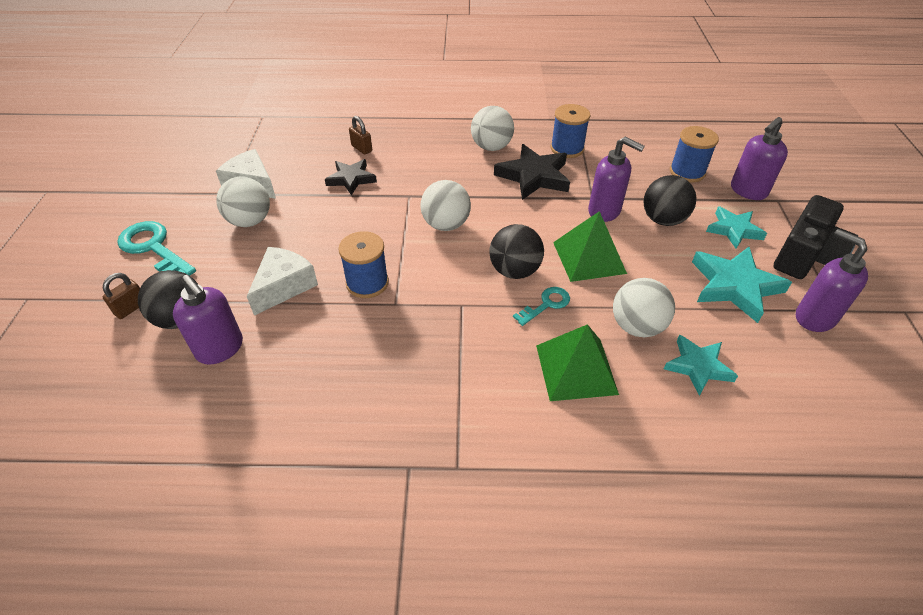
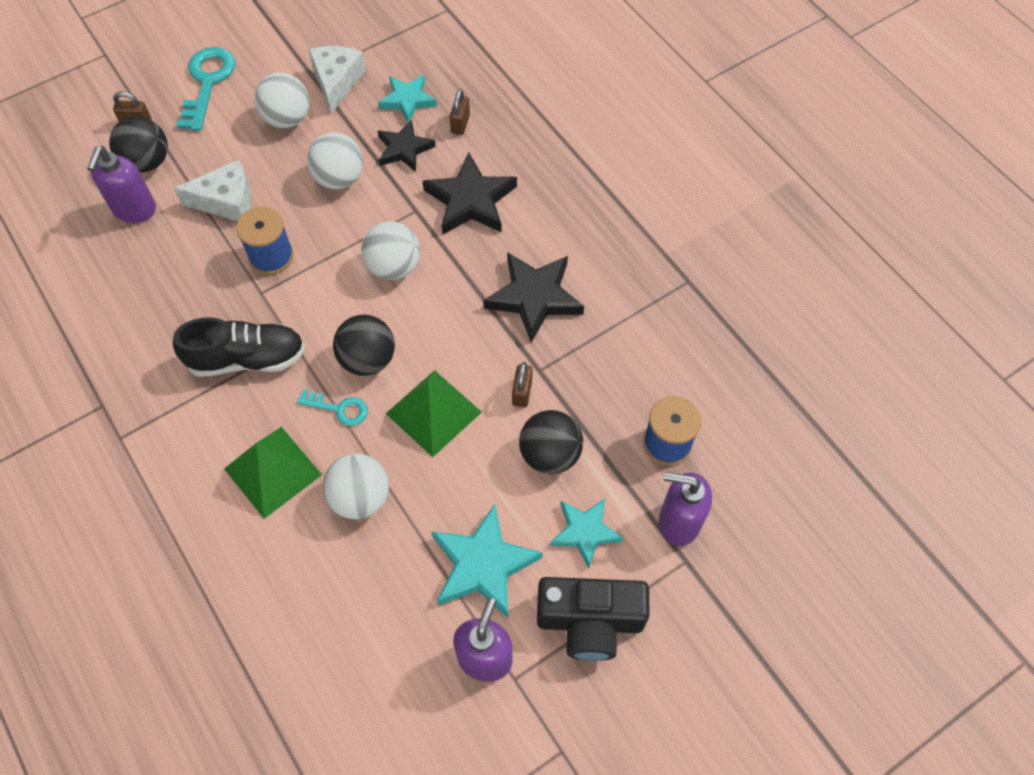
camera: 55 degrees right, 15 degrees up
(428, 169) = (470, 200): none -> black star
(452, 339) = (247, 359): none -> black shoe
(491, 147) = (557, 230): white ball -> white ball (339, 178)
(567, 148) = (615, 302): blue spool -> none
(604, 211) = (522, 392): purple soap dispenser -> brown padlock
(698, 366) = (340, 571): turquoise star -> turquoise star (407, 100)

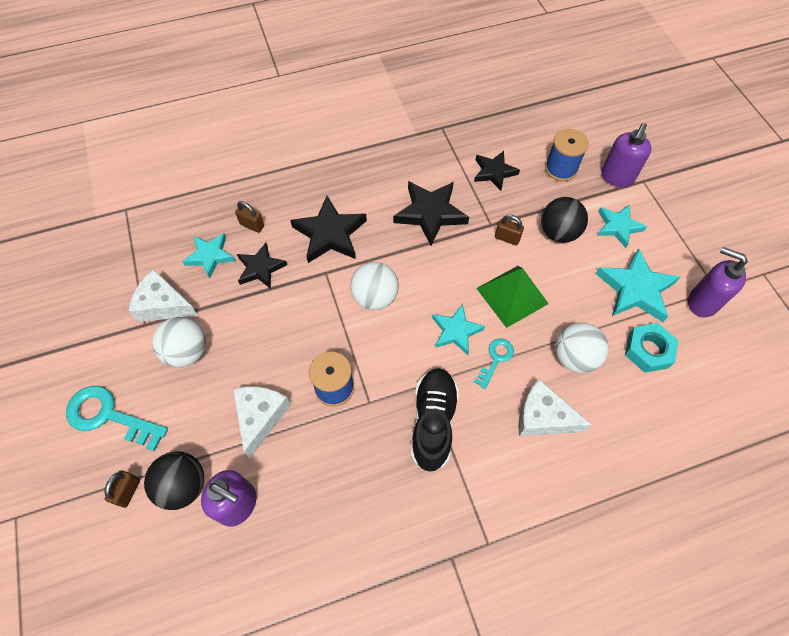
camera: 75 degrees left, 0 degrees up
(273, 472) = (543, 417): green pyramid -> white cheese
(339, 178) = (271, 321): white ball -> none
(368, 359) = (456, 331): black ball -> turquoise star
(390, 588) = (648, 350): none -> turquoise nut
(589, 622) = (680, 239): black camera -> none
(630, 358) = (494, 172): none -> black star

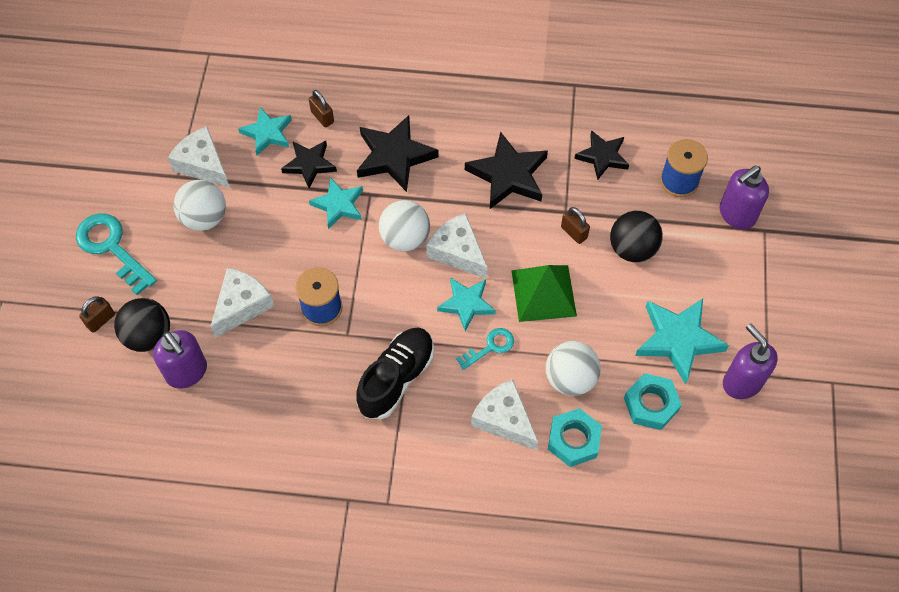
camera: 25 degrees right, 0 degrees up
(424, 291) = (457, 252): none -> white cheese
(608, 409) = (573, 440): none -> turquoise nut
(618, 227) = (702, 268): turquoise star -> turquoise star (338, 205)

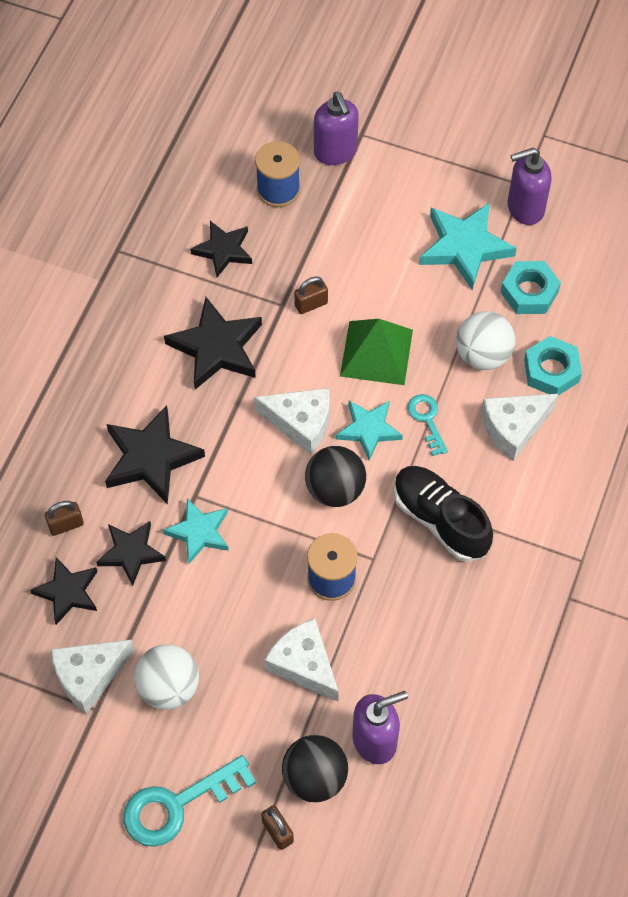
camera: 75 degrees left, 0 degrees up
(267, 133) = (68, 592): turquoise star -> black star
(405, 238) = (266, 472): white ball -> none
(457, 252) = (301, 423): white cheese -> white cheese turned 135 degrees counterclockwise
(632, 249) = (347, 256): black ball -> black ball (335, 489)

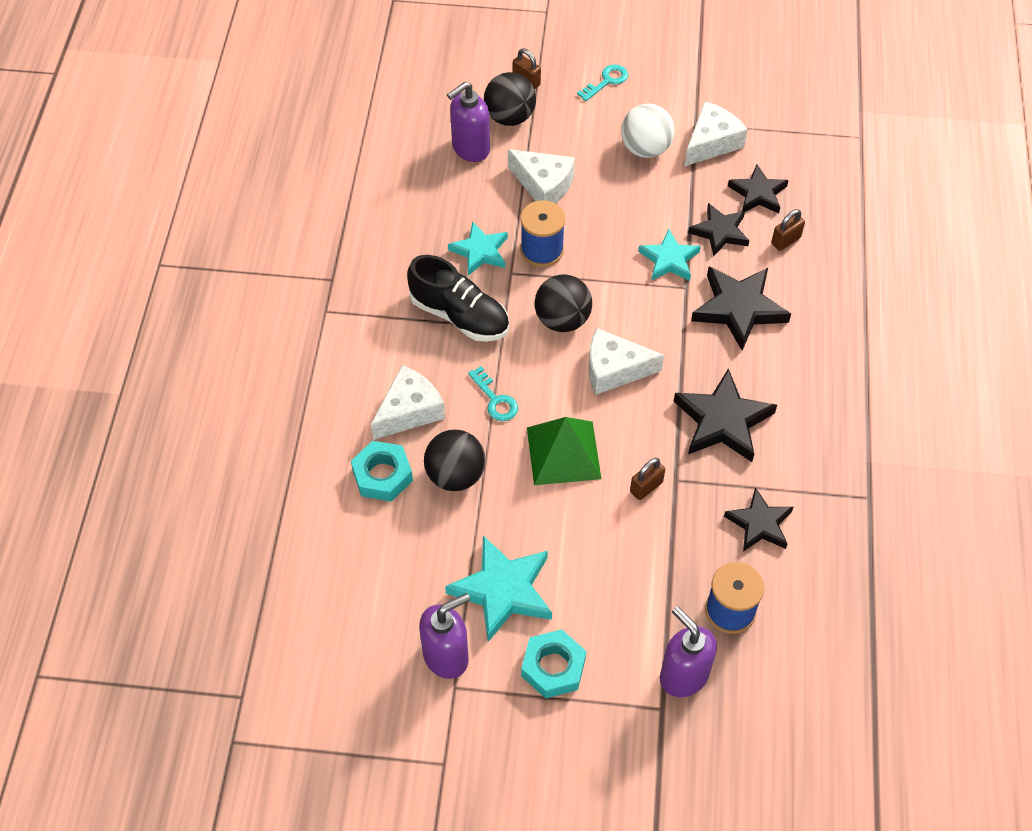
camera: 165 degrees right, 5 degrees down
(177, 805) = (606, 81): turquoise key -> turquoise key, size x0.57
(368, 430) = (548, 378): turquoise star -> turquoise star (480, 251)
(483, 355) = (455, 475): white ball -> black ball
(529, 292) = (421, 555): turquoise nut -> turquoise nut (553, 667)

